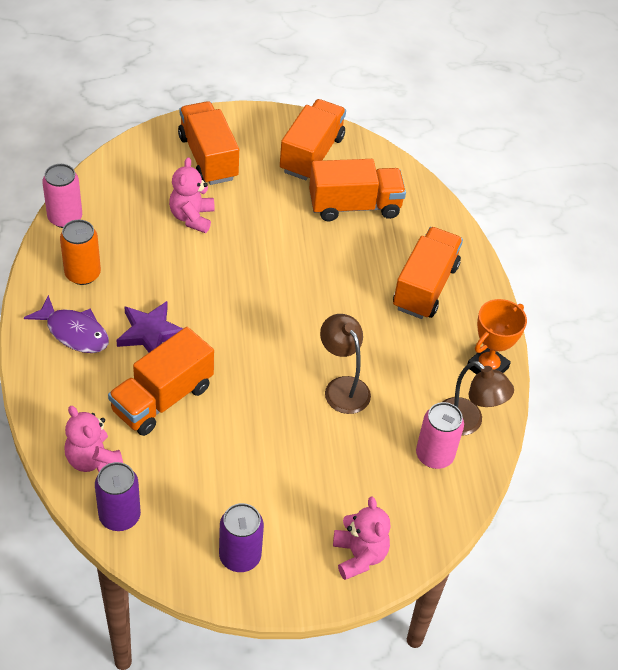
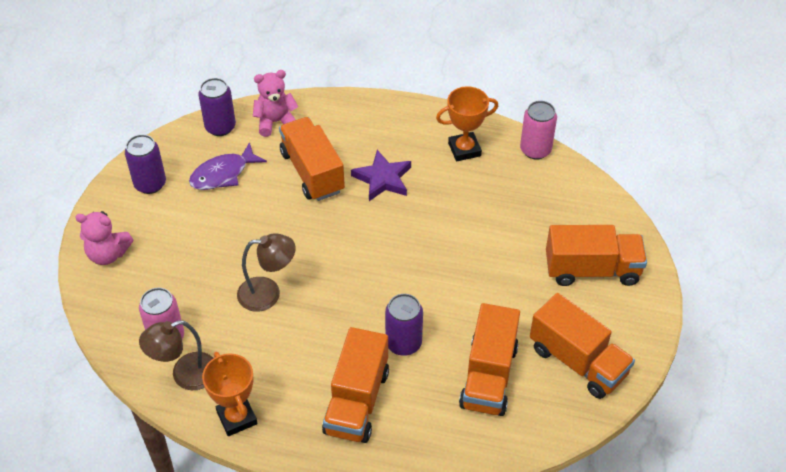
camera: 115 degrees right, 0 degrees up
(74, 332) = (402, 133): purple fish -> purple fish (223, 174)
(83, 274) = (464, 149): orange can -> orange trophy
(192, 217) = (510, 237): pink teddy bear -> none
(349, 269) = (403, 343): none -> purple can
(425, 287) = (357, 401): orange truck -> orange truck turned 60 degrees clockwise

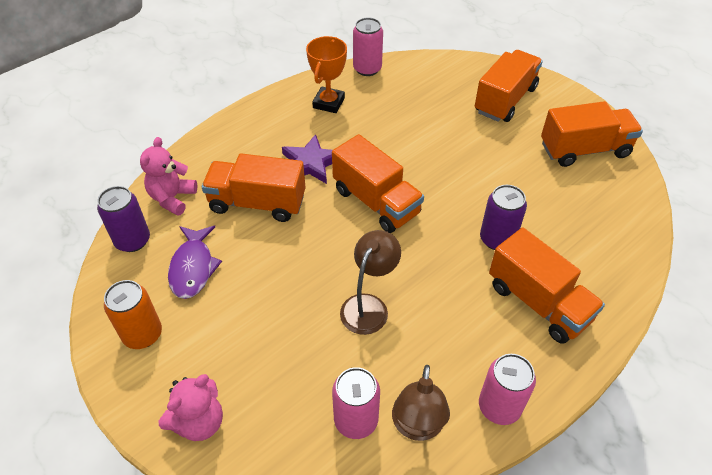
camera: 55 degrees left, 0 degrees up
(150, 184) = (142, 334): purple can -> orange can
(237, 418) = (499, 407): orange trophy -> pink can
(488, 376) = (566, 205): orange truck -> orange truck (376, 202)

